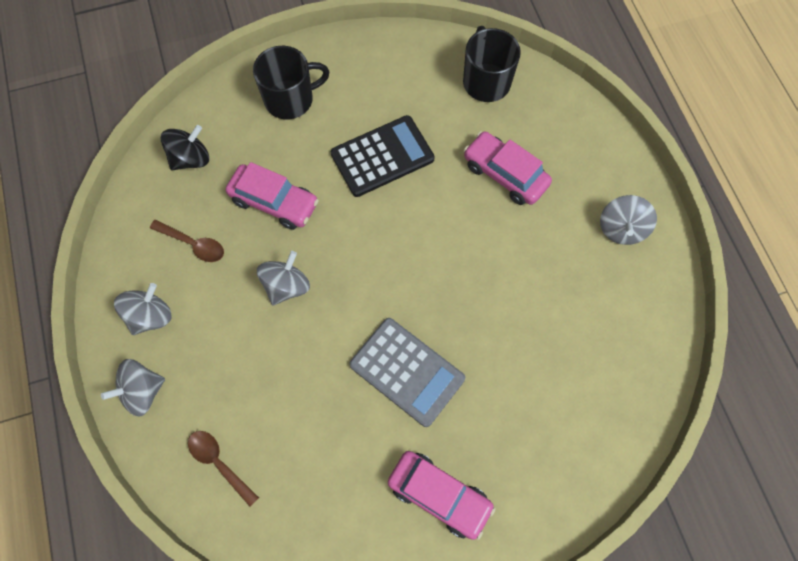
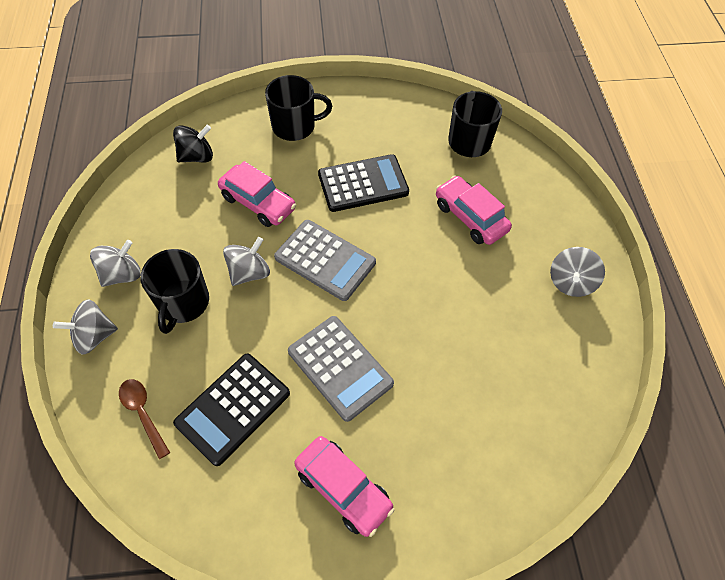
camera: 10 degrees right, 10 degrees down
(193, 244) = (178, 223): brown spoon -> none
(225, 335) = (183, 303): none -> black mug
(309, 438) = (233, 408): none -> black calculator
(363, 255) = (325, 260): none -> grey calculator

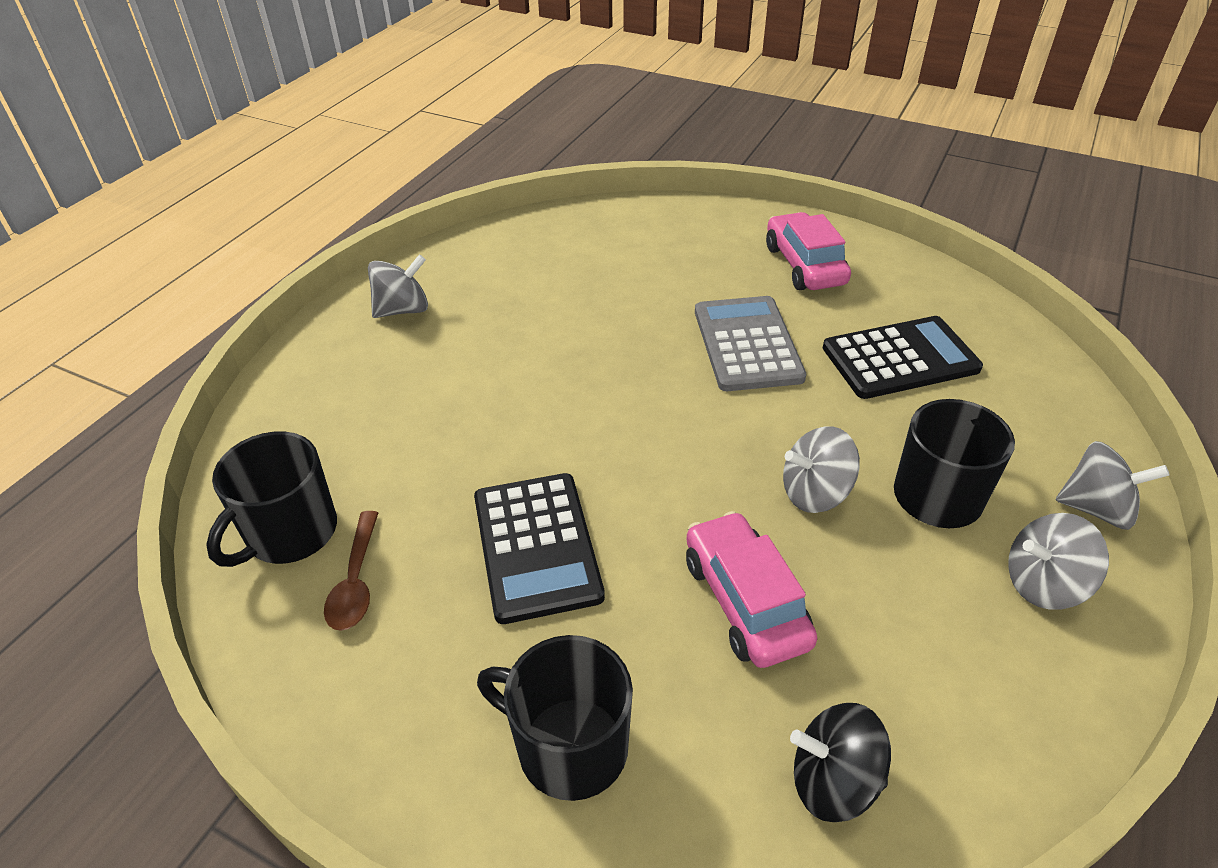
camera: 145 degrees left, 15 degrees down
(143, 413) = (1022, 395): brown spoon -> brown spoon (356, 582)
(325, 260) = (687, 460): grey calculator -> none
(363, 184) = (536, 546): black calculator -> black calculator turned 120 degrees counterclockwise
(470, 217) = (430, 422): pink car -> none

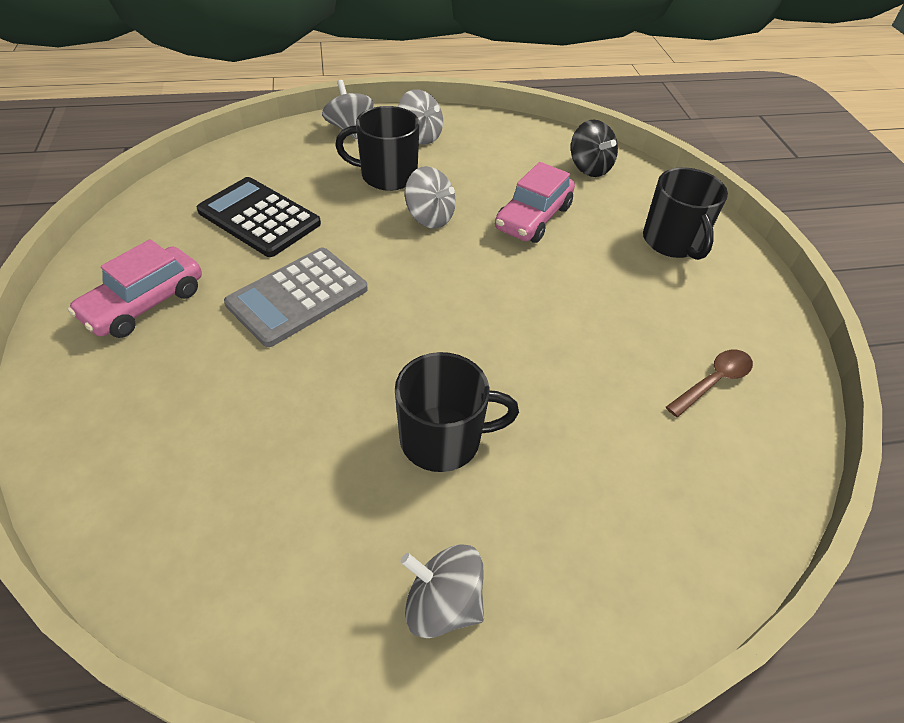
camera: 130 degrees left, 5 degrees up
(290, 533) = (735, 450): black mug -> black mug (443, 439)
(536, 546) = (592, 312): black calculator -> none

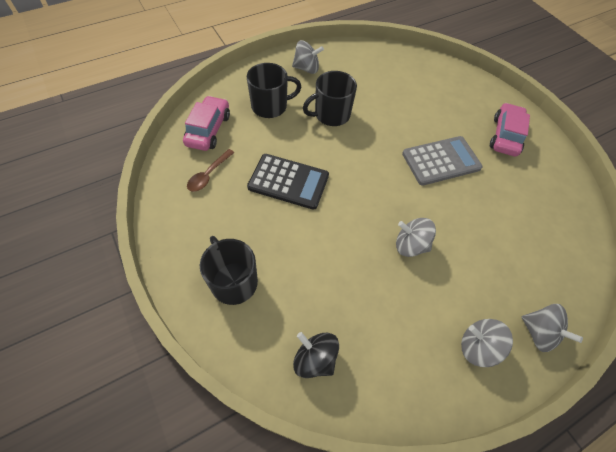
camera: 160 degrees right, 10 degrees up
(259, 217) = (510, 207): black calculator -> black calculator (288, 181)
(297, 297) = (441, 161): grey calculator -> grey calculator turned 45 degrees clockwise
(387, 175) = (466, 280): black mug -> black mug (270, 106)
(533, 218) = (341, 271): pink car -> pink car (208, 130)

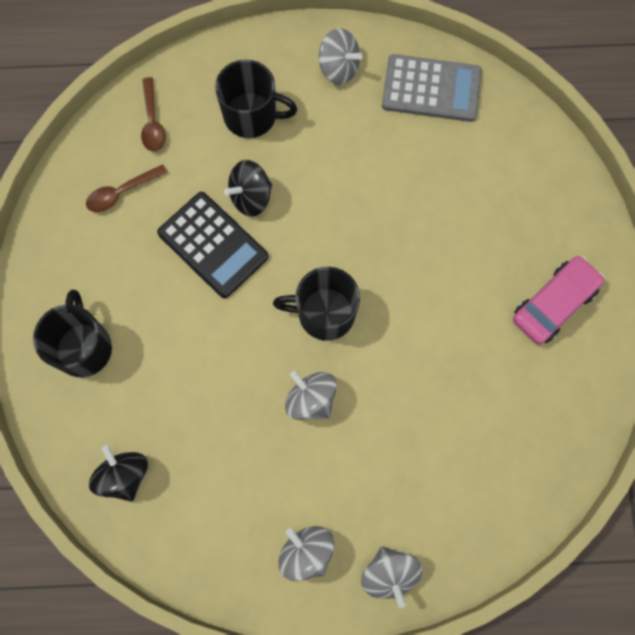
camera: 30 degrees right, 15 degrees up
(208, 130) = (153, 122): pink car -> brown spoon
(296, 147) = (251, 197): none -> black spinning top
(331, 115) = (326, 164): black mug -> black mug (324, 313)
(441, 161) = (431, 302): grey calculator -> grey calculator (431, 89)

